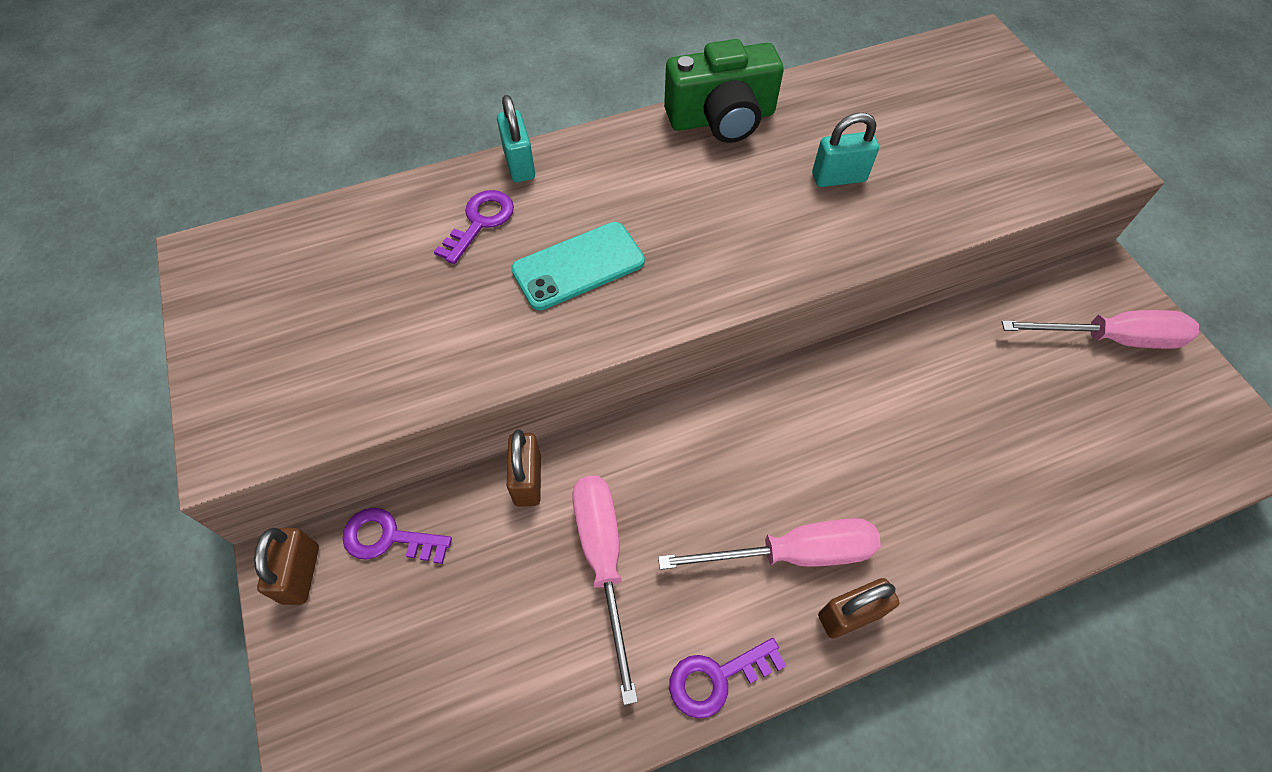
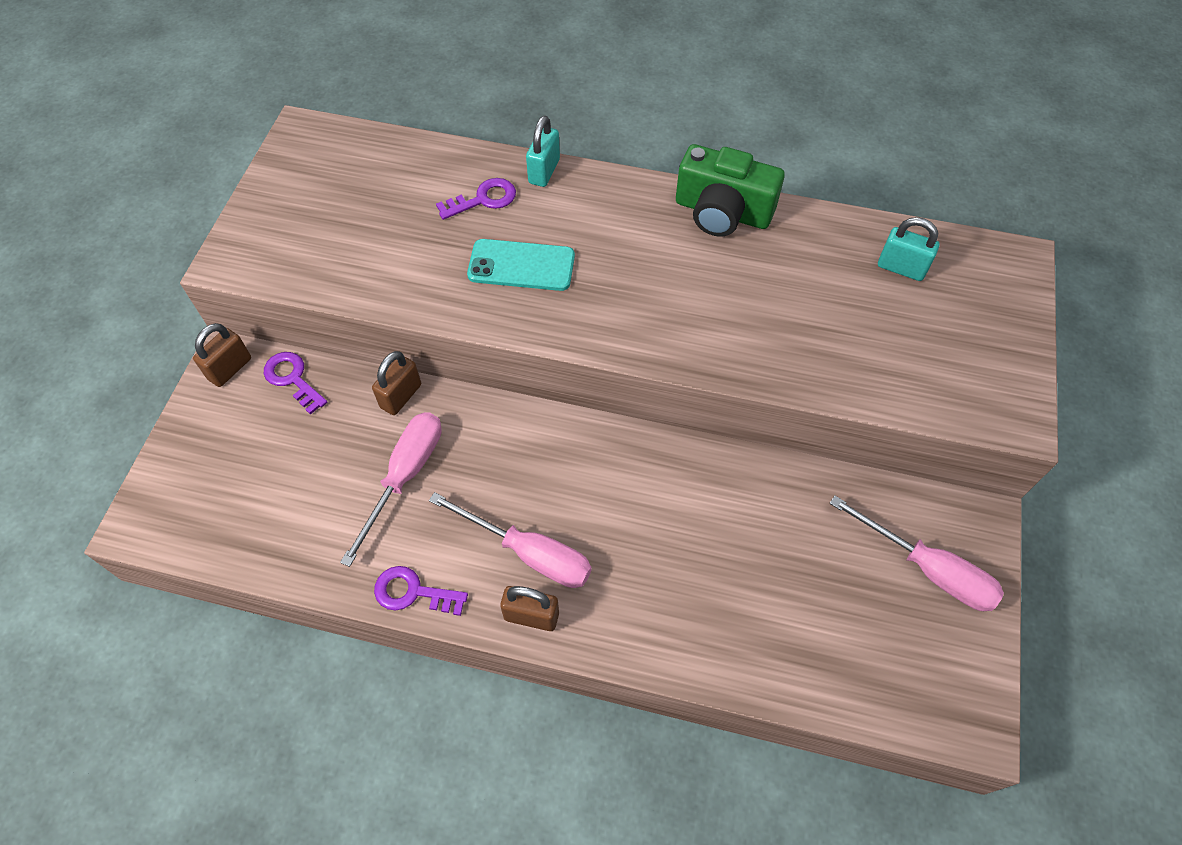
camera: 35 degrees right, 0 degrees up
(838, 178) = (770, 305): turquoise padlock -> turquoise padlock (901, 268)

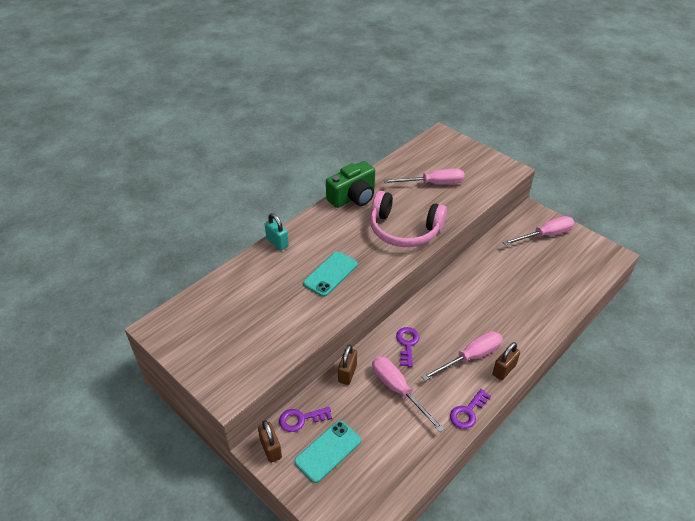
camera: 60 degrees left, 15 degrees down
(255, 436) = (328, 451): none -> turquoise phone
(401, 396) = (347, 373): brown padlock -> brown padlock turned 45 degrees clockwise
(483, 199) = (276, 271): purple key -> purple key (407, 344)
(695, 316) = (404, 230): none -> pink headphones
(854, 308) = (433, 184): none -> pink screwdriver
(901, 268) = (423, 163): turquoise padlock -> none

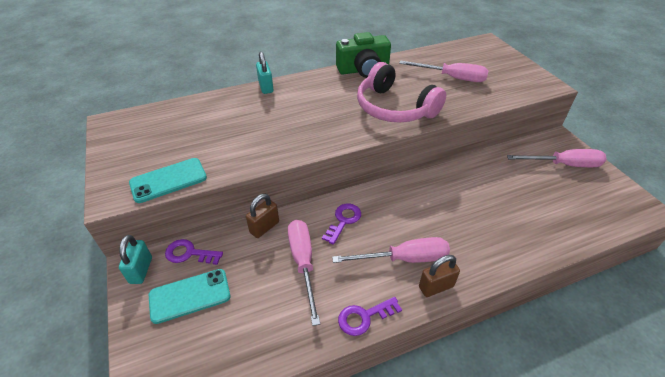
camera: 25 degrees right, 0 degrees up
(271, 449) = (141, 270): brown padlock -> turquoise padlock
(330, 274) = (293, 125): turquoise phone -> turquoise phone (168, 180)

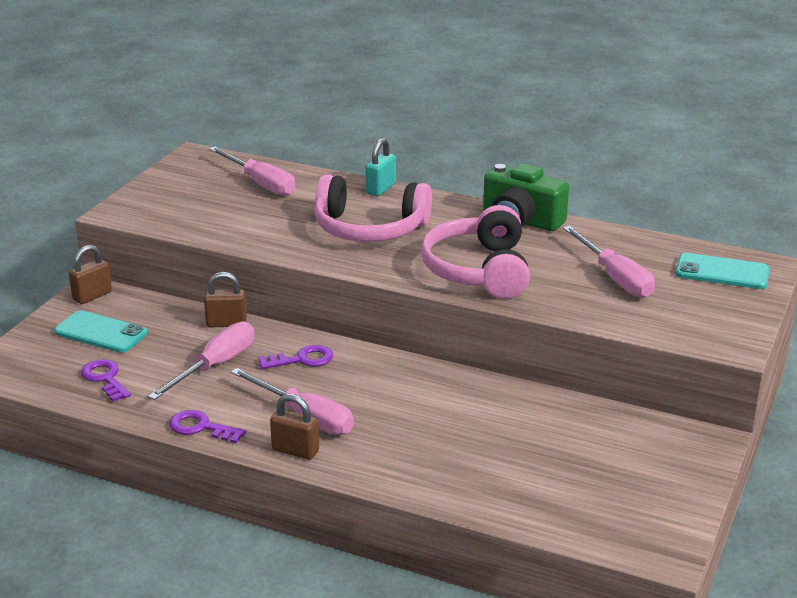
camera: 45 degrees right, 15 degrees down
(141, 270) = (92, 296): turquoise padlock -> brown padlock
(168, 180) = (171, 222): turquoise phone -> turquoise phone (722, 272)
(189, 253) = (141, 306): purple key -> purple key (105, 378)
(300, 114) = (369, 228): none -> pink headphones
(564, 165) = (652, 462): pink screwdriver -> pink screwdriver (260, 184)

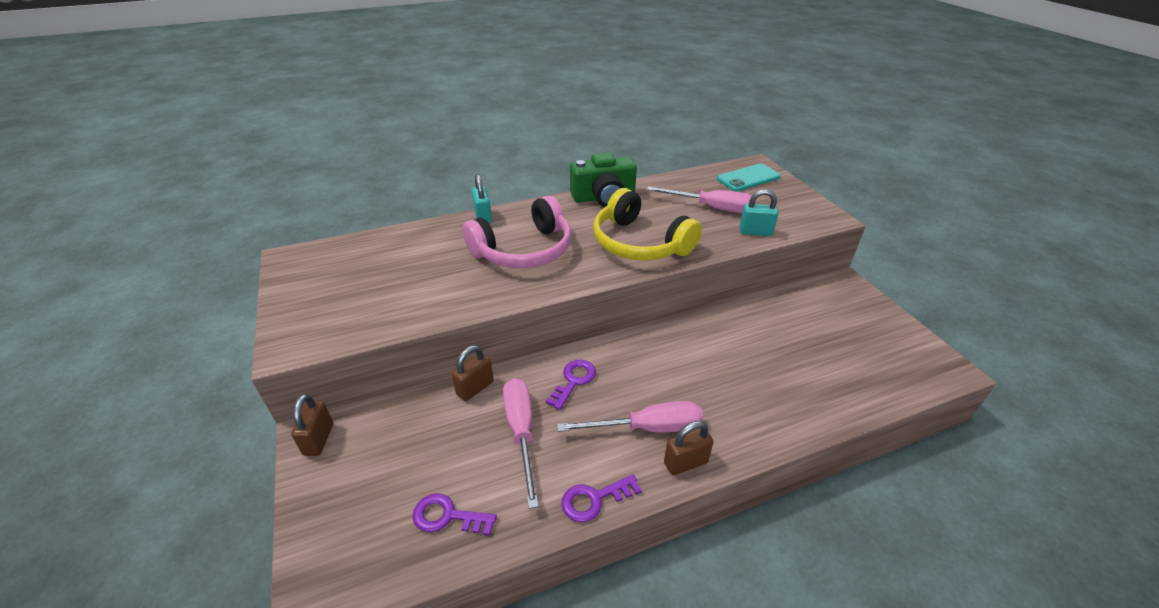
camera: 45 degrees left, 10 degrees up
(100, 333) = (378, 471): turquoise phone -> none
(260, 184) = (386, 255): pink screwdriver -> none
(479, 270) = (639, 243): pink headphones -> yellow headphones
(615, 316) = (755, 232): none -> turquoise padlock

